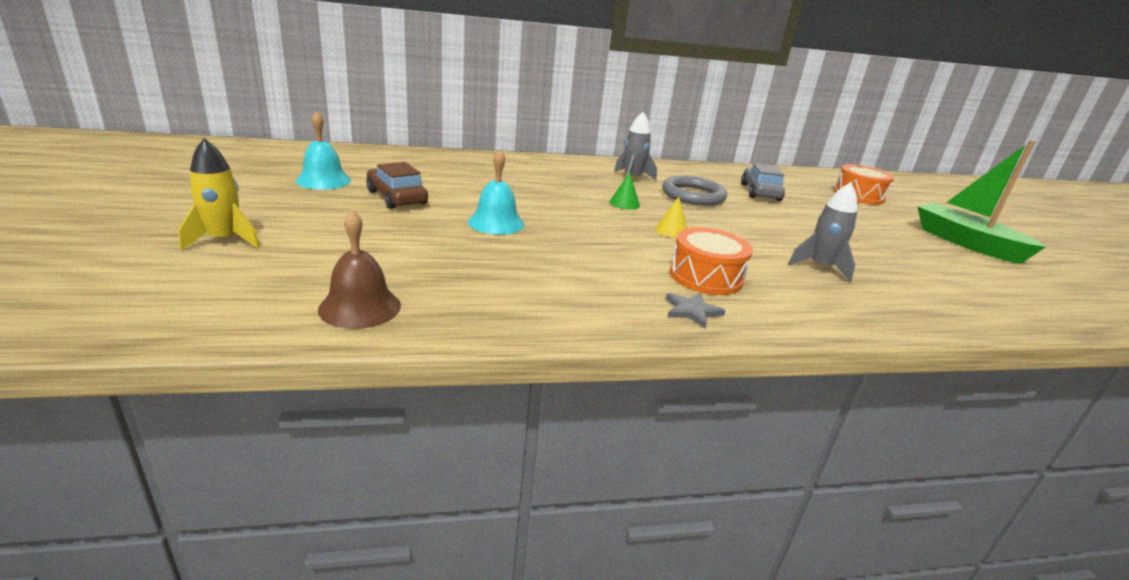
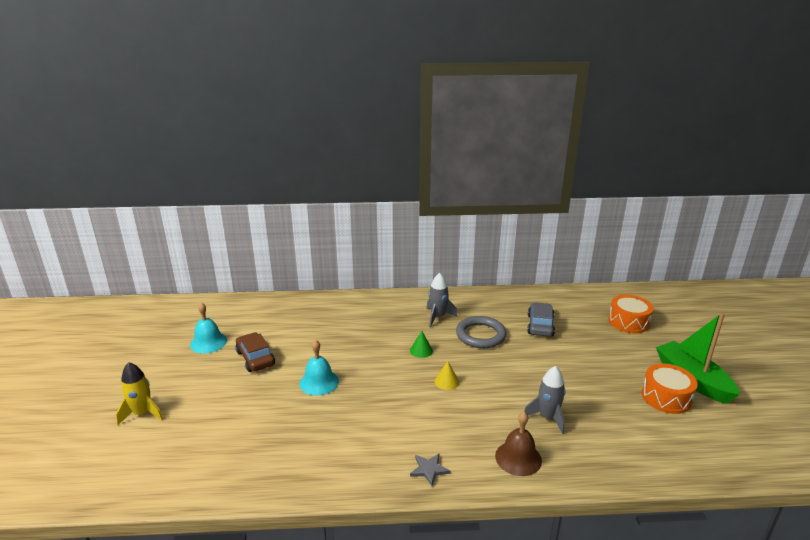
camera: 10 degrees right, 0 degrees up
(360, 307) = (217, 473): brown bell -> brown bell (518, 458)
(705, 277) = (453, 433): orange drum -> orange drum (666, 397)

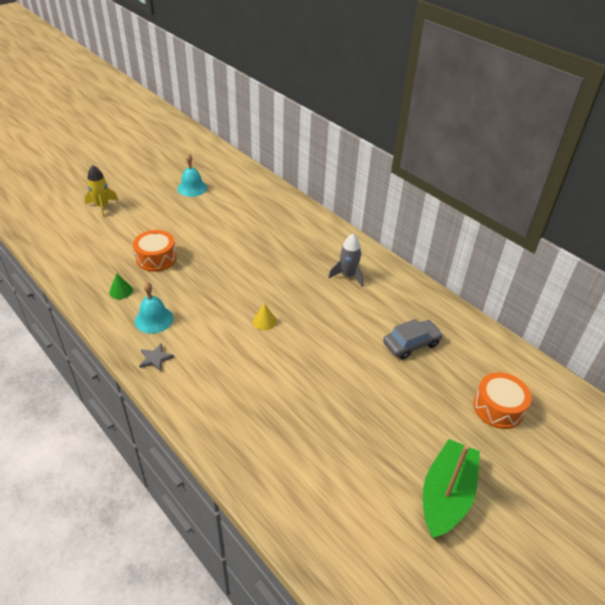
camera: 50 degrees right, 15 degrees up
(255, 358) = (196, 216): brown car -> none
(319, 382) = (199, 258): turquoise bell -> turquoise bell (154, 319)
(421, 350) = (290, 288): green cone -> green cone (121, 291)
(480, 335) = (350, 312): grey ring -> none
(518, 458) = (209, 403): brown bell -> none
(547, 417) = (276, 402): grey rocket -> none
(666, 397) = (390, 481): orange drum -> orange drum (156, 258)

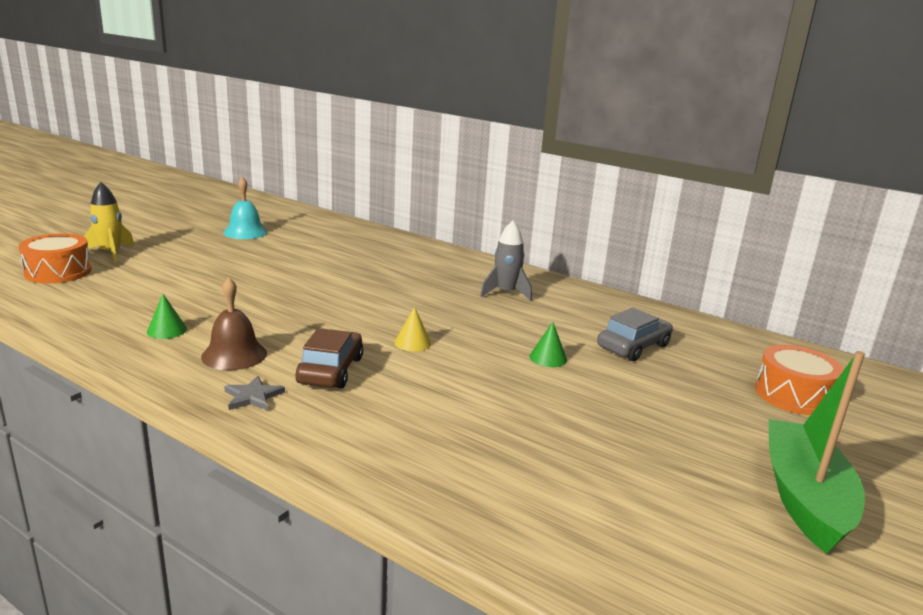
camera: 15 degrees left, 20 degrees down
(154, 319) = (234, 355): turquoise bell -> brown bell
(156, 258) = (215, 295): orange drum -> orange drum (58, 272)
(206, 341) = (330, 370): none -> brown car
(346, 348) = (548, 358): none -> green cone

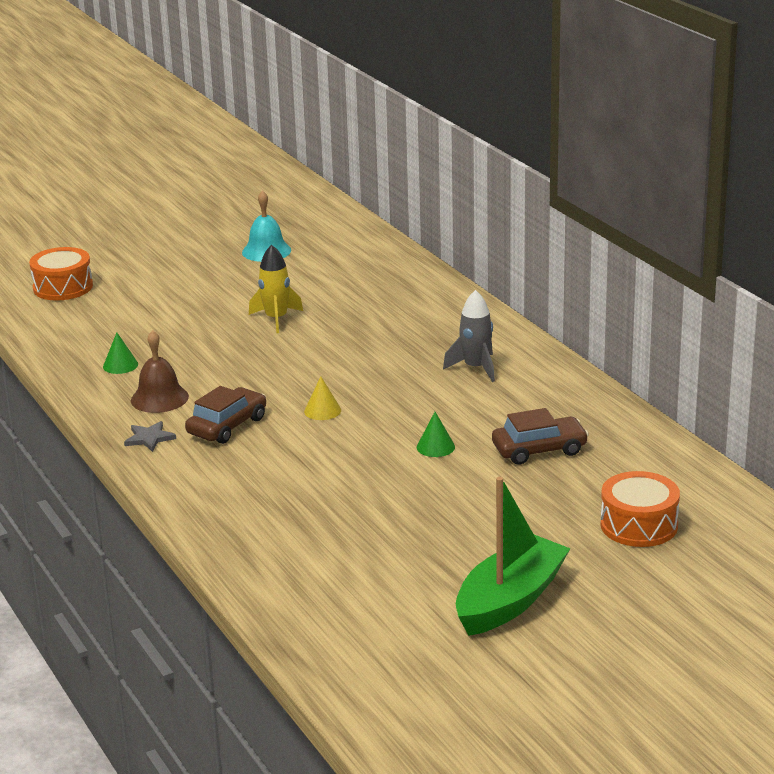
camera: 30 degrees right, 5 degrees up
(110, 253) = (118, 267): yellow rocket -> yellow rocket (276, 319)
(633, 346) = (539, 450): grey car -> brown car

